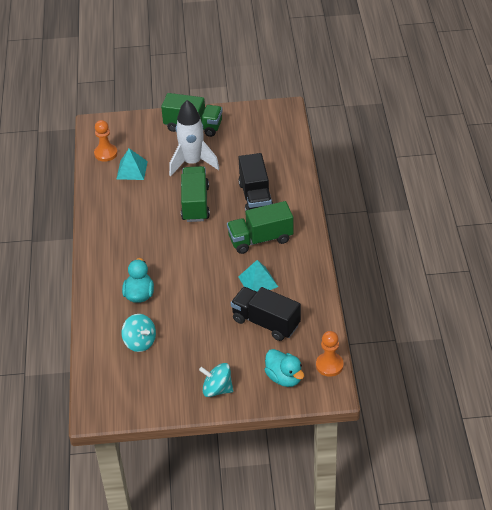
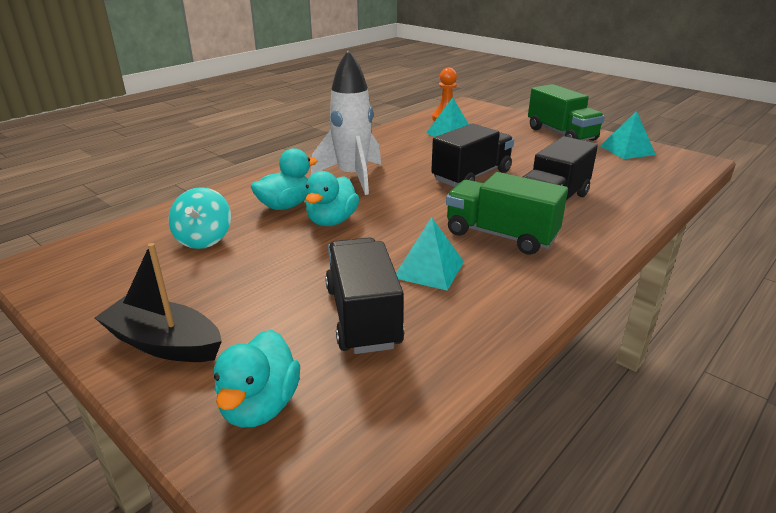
camera: 45 degrees right, 15 degrees down
(177, 287) = (332, 221): none -> turquoise duck
(192, 163) = (519, 152): white rocket -> white rocket (352, 177)
(195, 204) = (471, 176): green truck -> black truck
(217, 389) = (164, 343): turquoise spinning top -> black boat
(244, 121) = (627, 150): none -> turquoise pyramid
(329, 365) = (355, 451): orange pawn -> none

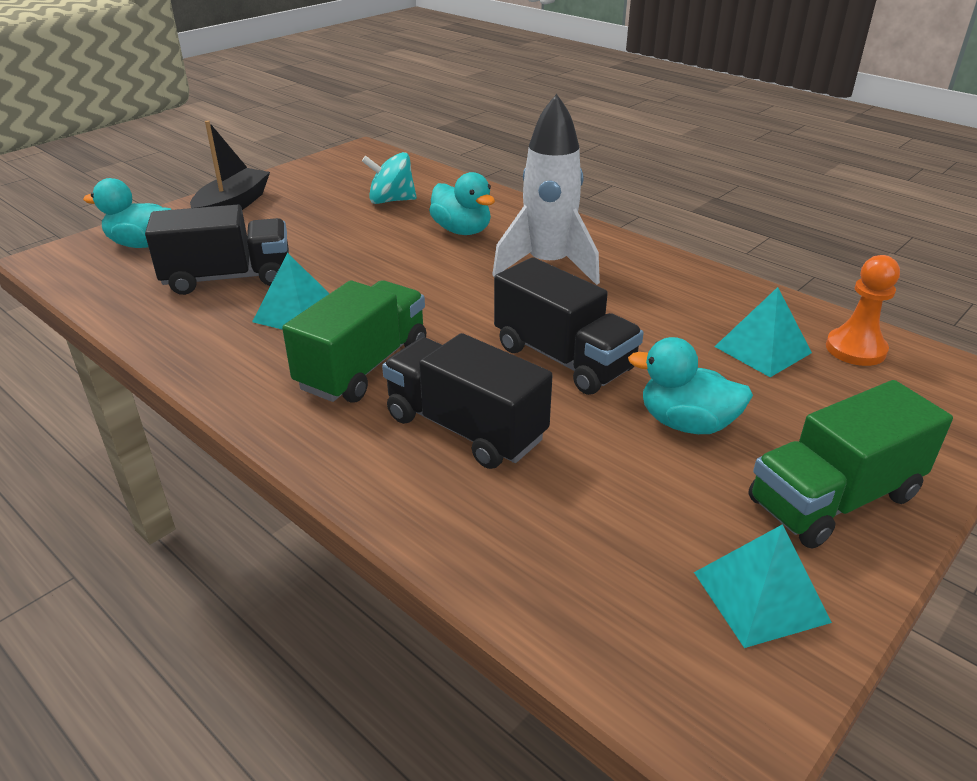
camera: 90 degrees right, 5 degrees up
(332, 221) = (420, 257): turquoise duck -> turquoise duck (686, 423)

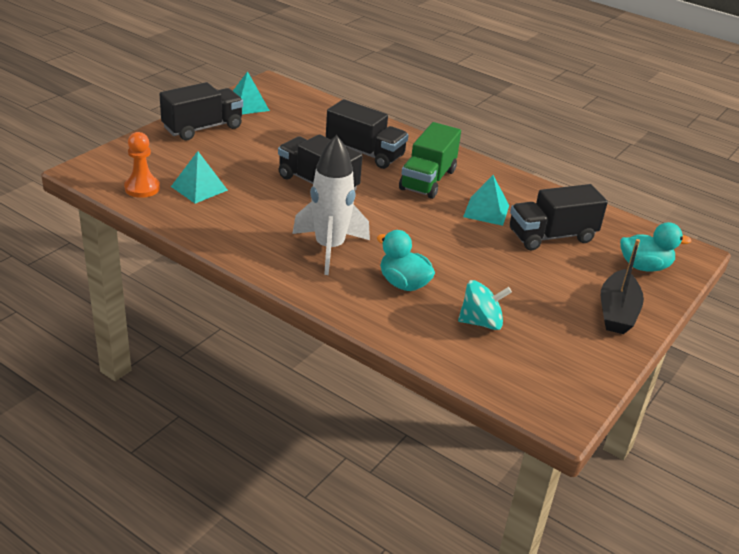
camera: 170 degrees right, 0 degrees up
(686, 423) = (257, 154): turquoise duck -> none
(833, 499) = (203, 128): green truck -> black truck

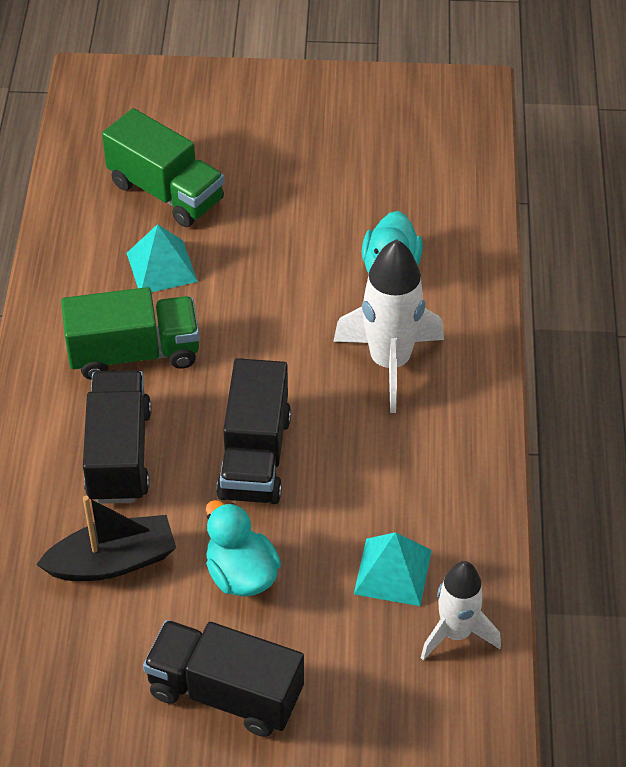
camera: 120 degrees left, 15 degrees up
(142, 188) = (456, 633): orange pawn -> white rocket
(247, 105) = (92, 691): turquoise pyramid -> none
(481, 322) = (394, 185): turquoise spinning top -> none
(551, 236) = (166, 192): black truck -> green truck
(617, 312) = (271, 100): black boat -> black boat (113, 561)
(644, 266) = (159, 104): turquoise duck -> turquoise duck (241, 574)

